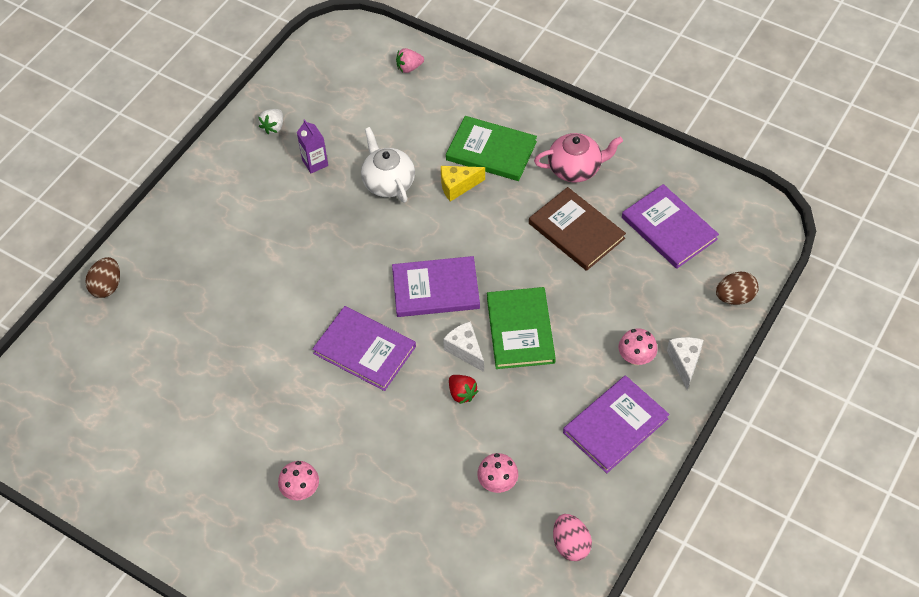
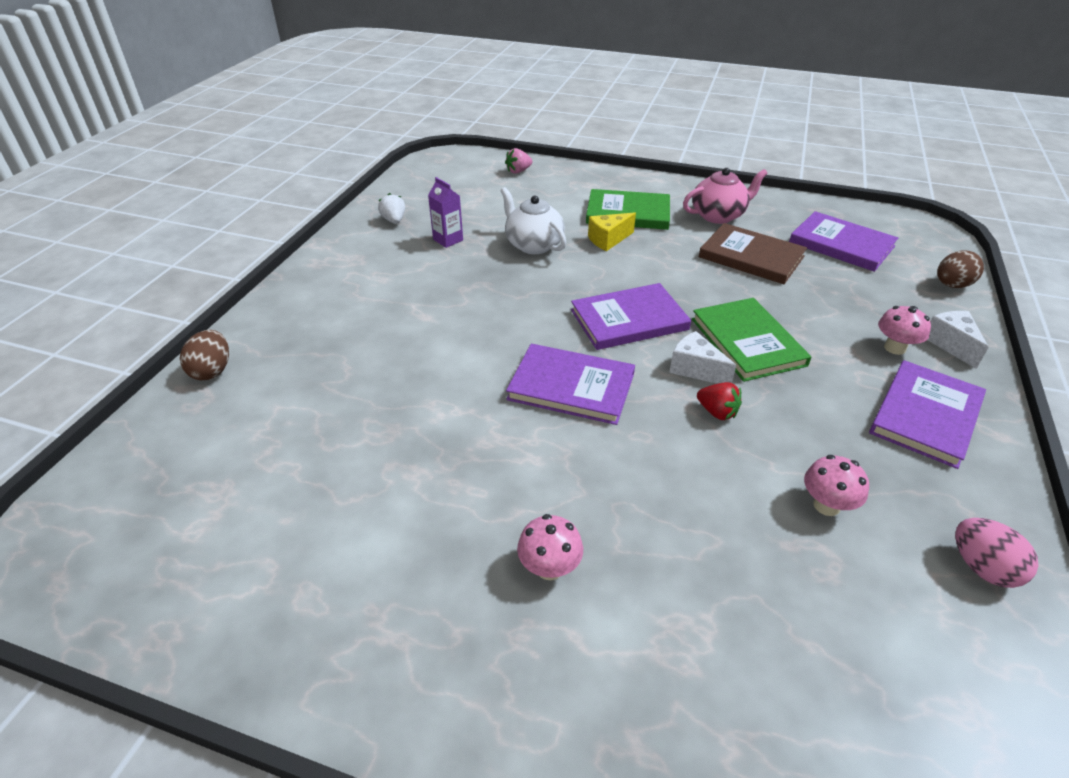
camera: 15 degrees left, 15 degrees down
(273, 127) = (394, 220): white strawberry -> white strawberry turned 150 degrees clockwise

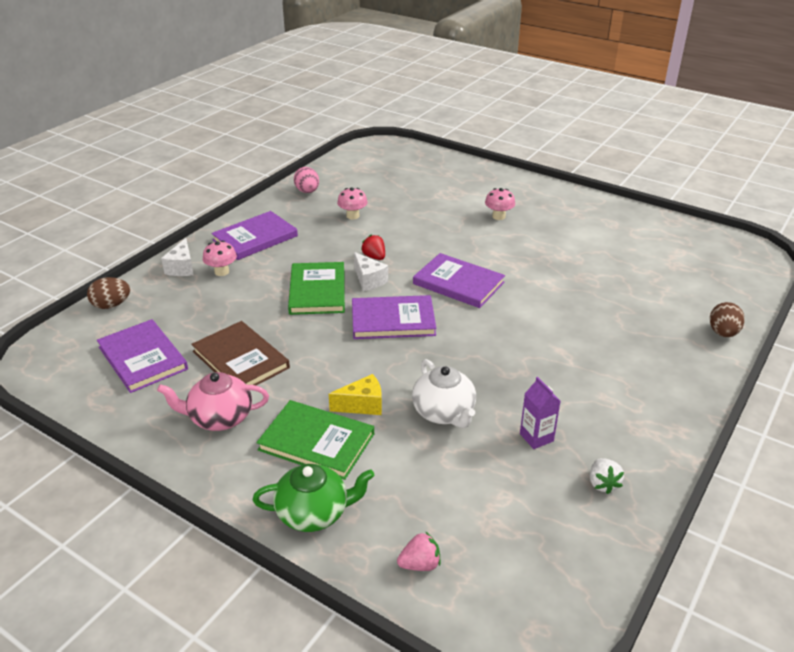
camera: 165 degrees left, 5 degrees down
(600, 181) = (314, 513): none -> green teapot

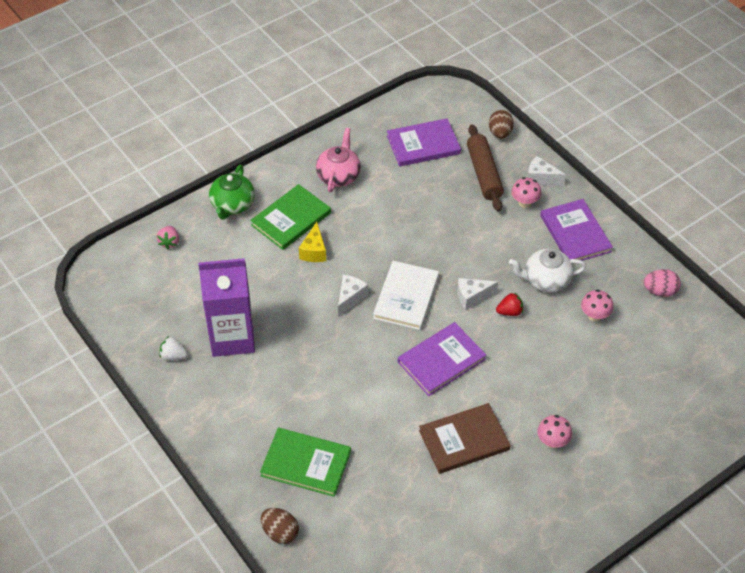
camera: 110 degrees right, 15 degrees up
(184, 304) = (484, 174): none -> brown rolling pin
(241, 359) = (397, 196): brown book -> brown book (464, 440)
(317, 291) = (469, 258): green book -> green book (306, 463)
(393, 320) = (406, 297): purple book -> white book
(418, 358) = (350, 298): none -> white cheese
(444, 413) = (283, 294): white teapot -> white teapot (546, 280)
(536, 437) = (232, 337): purple carton -> purple carton, size x2.28

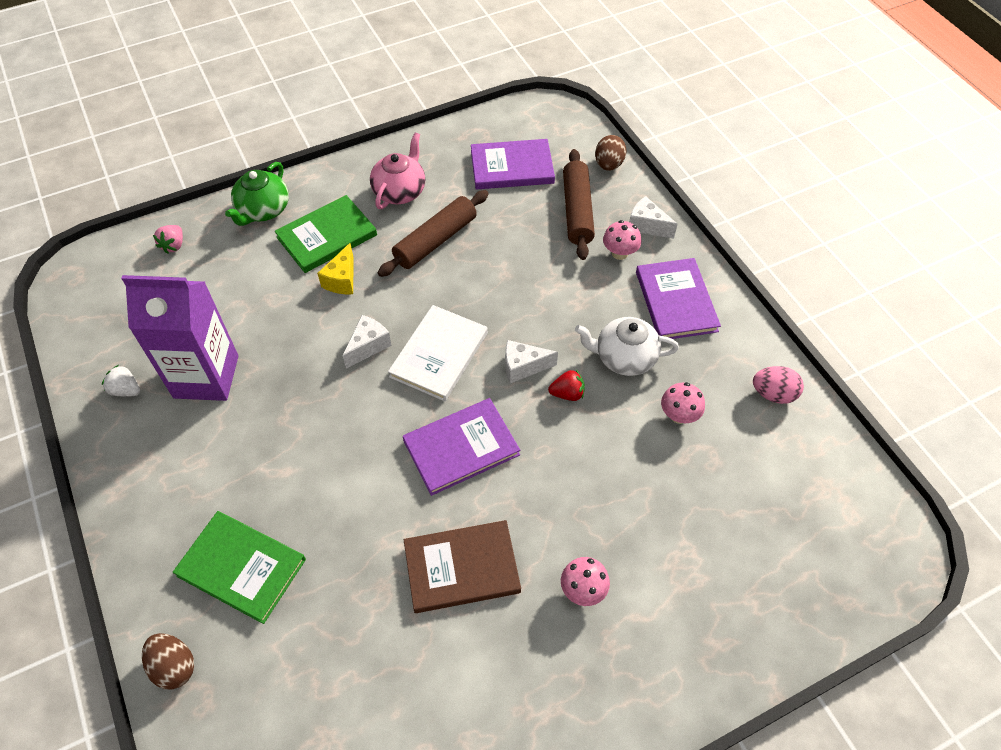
camera: 10 degrees right, 5 degrees up
(378, 211) = (435, 241): none -> brown rolling pin

